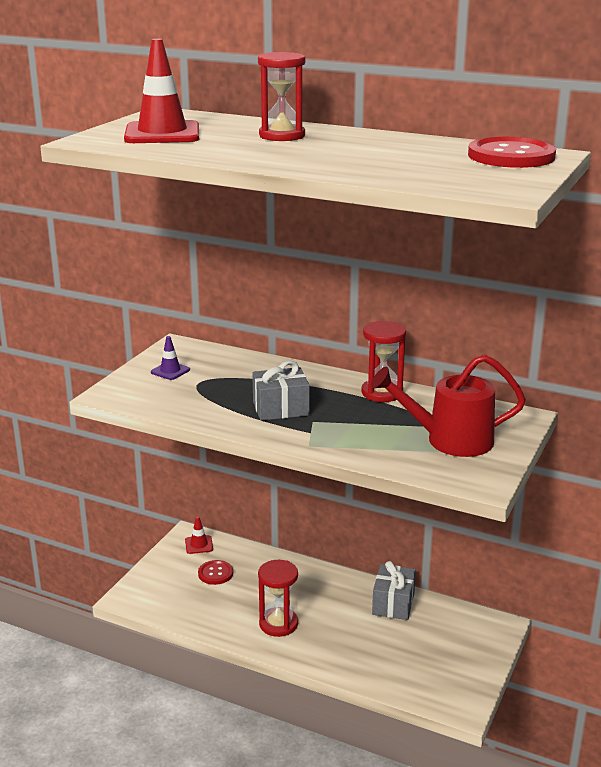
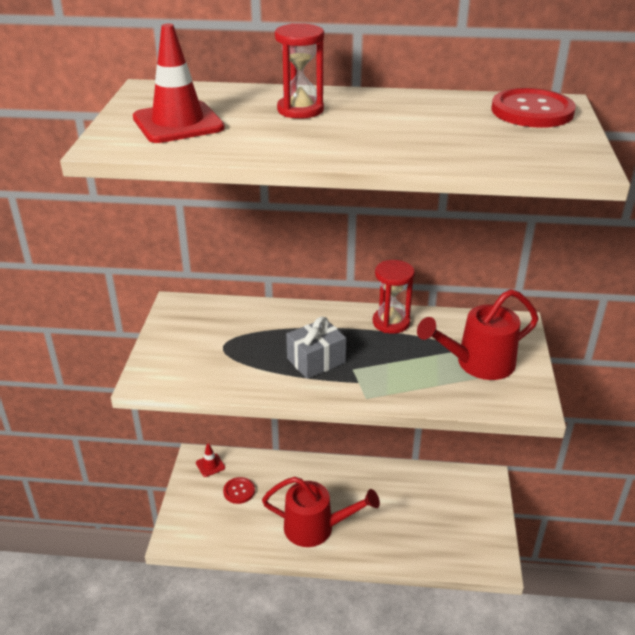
camera: 20 degrees left, 10 degrees up
(170, 371) = (188, 337): purple traffic cone -> none
(278, 624) = (316, 528): red hourglass -> red watering can
(393, 604) = (398, 481): grey gift -> none

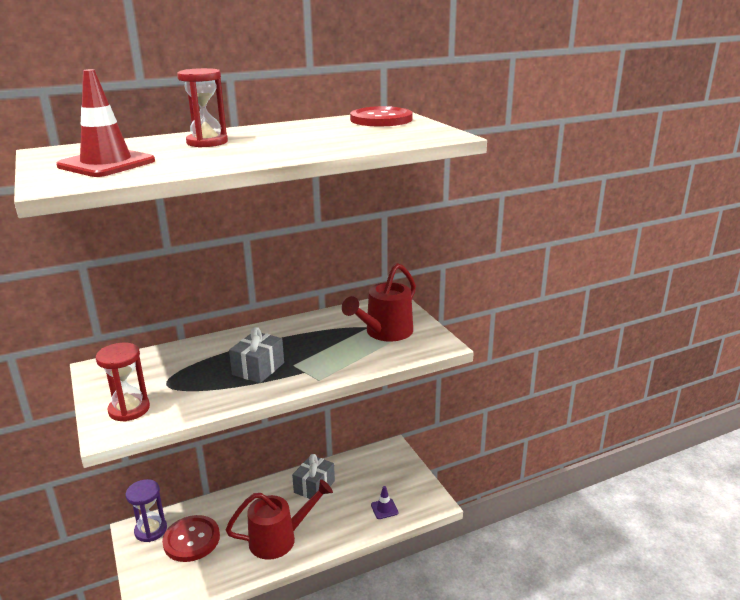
camera: 30 degrees left, 10 degrees down
(210, 465) = (151, 530): red traffic cone -> purple hourglass
(239, 491) = (191, 540): red button -> red button, size x1.79
(380, 487) = (314, 487): none -> grey gift
(391, 322) = (299, 327): red hourglass -> red hourglass (129, 409)
(437, 545) = (384, 509): none -> purple traffic cone

